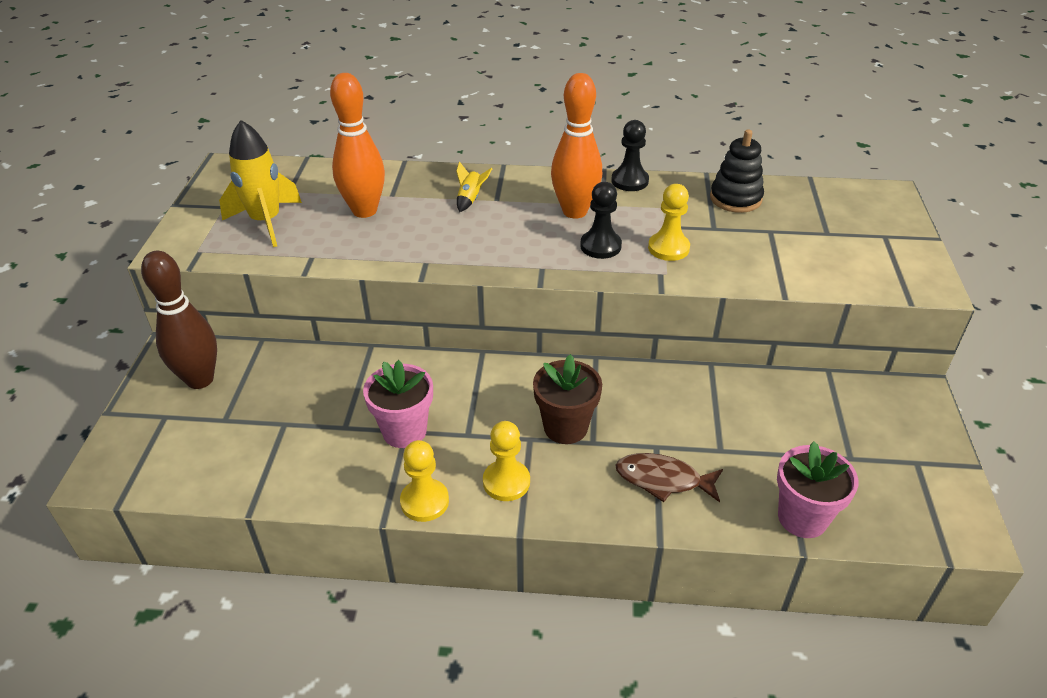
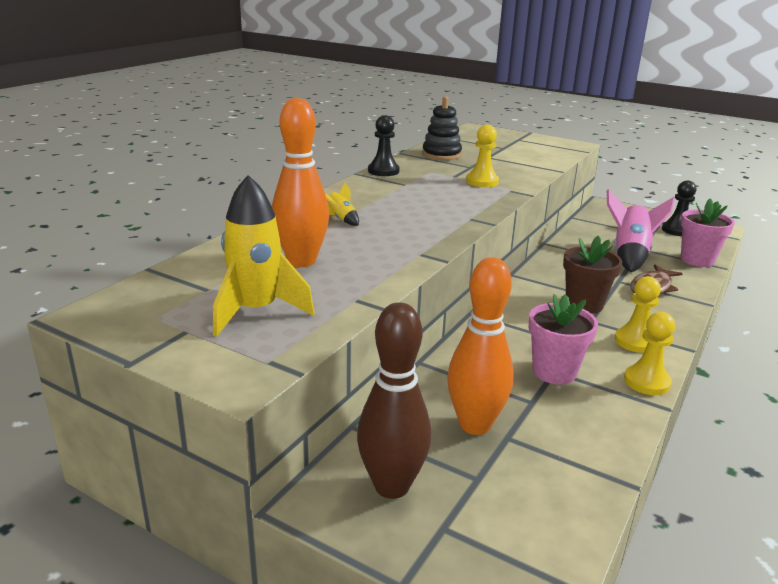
camera: 65 degrees left, 15 degrees down
(575, 211) = (404, 193): orange bowling pin -> orange bowling pin (475, 425)
(600, 246) = (460, 197): black pawn -> black pawn (676, 230)
(748, 445) = (629, 255): none -> pink rocket

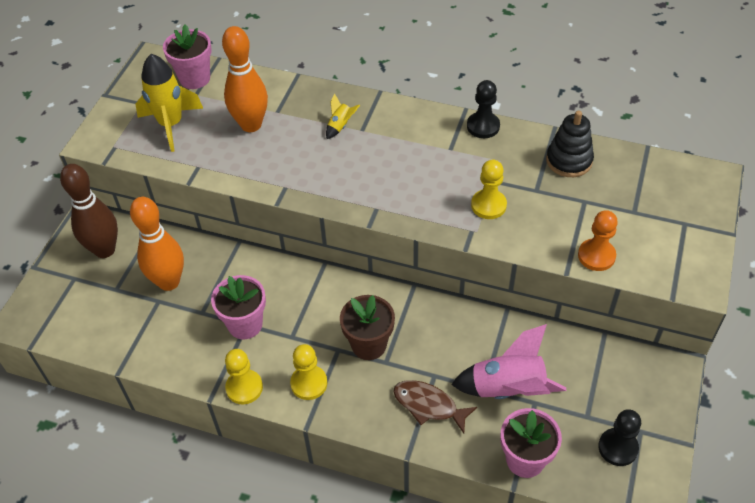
camera: 80 degrees right, 25 degrees up
(173, 287) = (195, 78): none -> pink flower pot
(545, 162) = (596, 256): none -> orange pawn

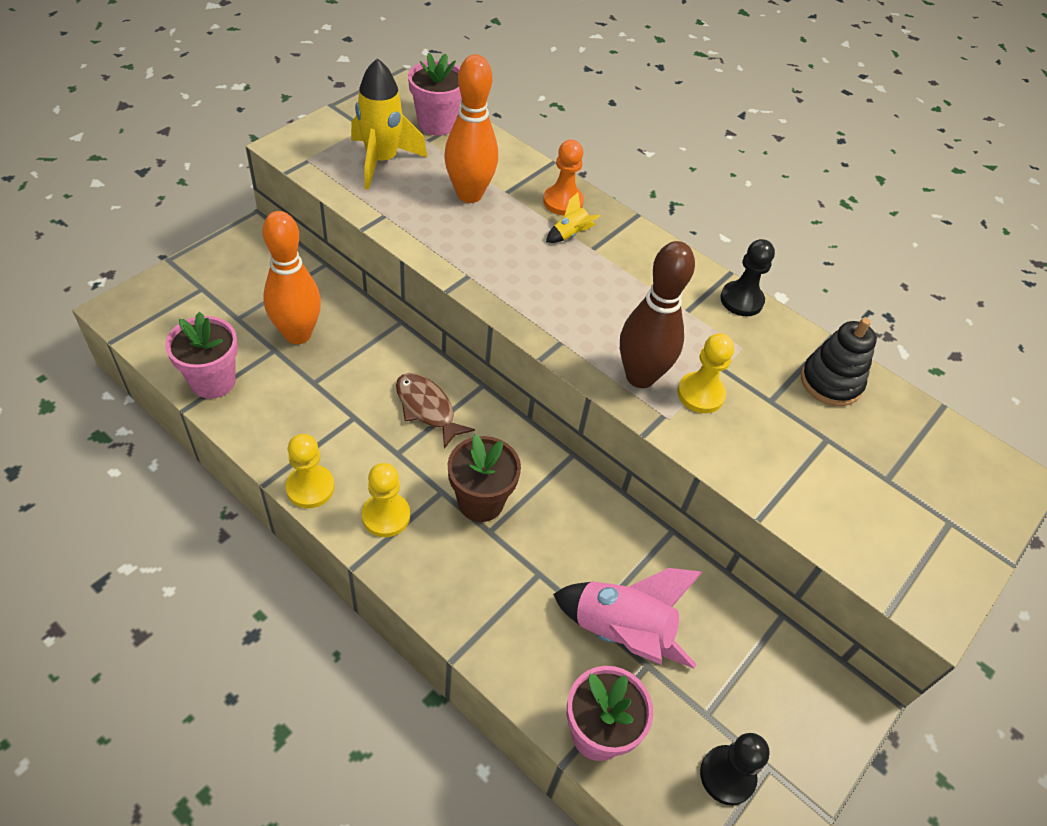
camera: 15 degrees right, 0 degrees up
(105, 250) = (251, 272): brown bowling pin -> brown bowling pin (640, 376)
(245, 324) = (353, 416): pink flower pot -> pink flower pot (213, 381)
(429, 405) = (513, 607): brown fish -> brown fish (427, 408)
(596, 256) = (809, 513): orange pawn -> orange pawn (563, 202)

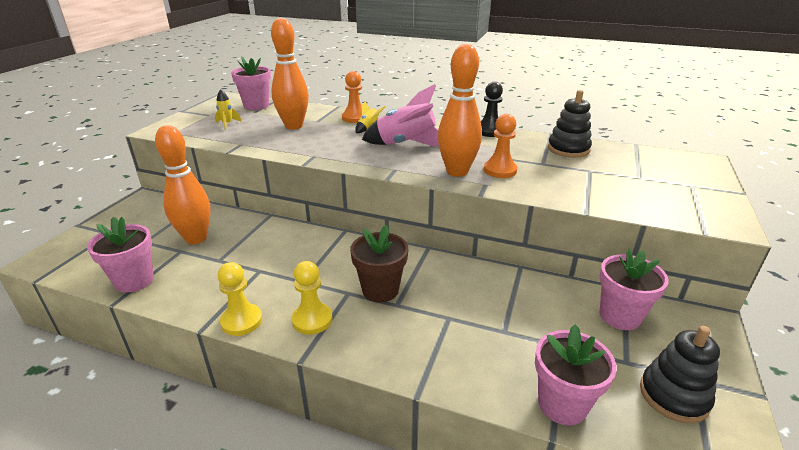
camera: 15 degrees left, 20 degrees down
(382, 161) = (227, 124): yellow rocket -> yellow rocket, size x0.47
(427, 408) = (312, 251): brown fish -> none
(621, 632) = (530, 333): pink rocket -> pink rocket (406, 144)
(640, 376) = (457, 172): brown bowling pin -> orange bowling pin
(700, 394) = (500, 170): yellow pawn -> orange pawn
(727, 775) = (673, 396): black pawn -> black stacking toy
(745, 653) = (619, 316): none -> pink flower pot

